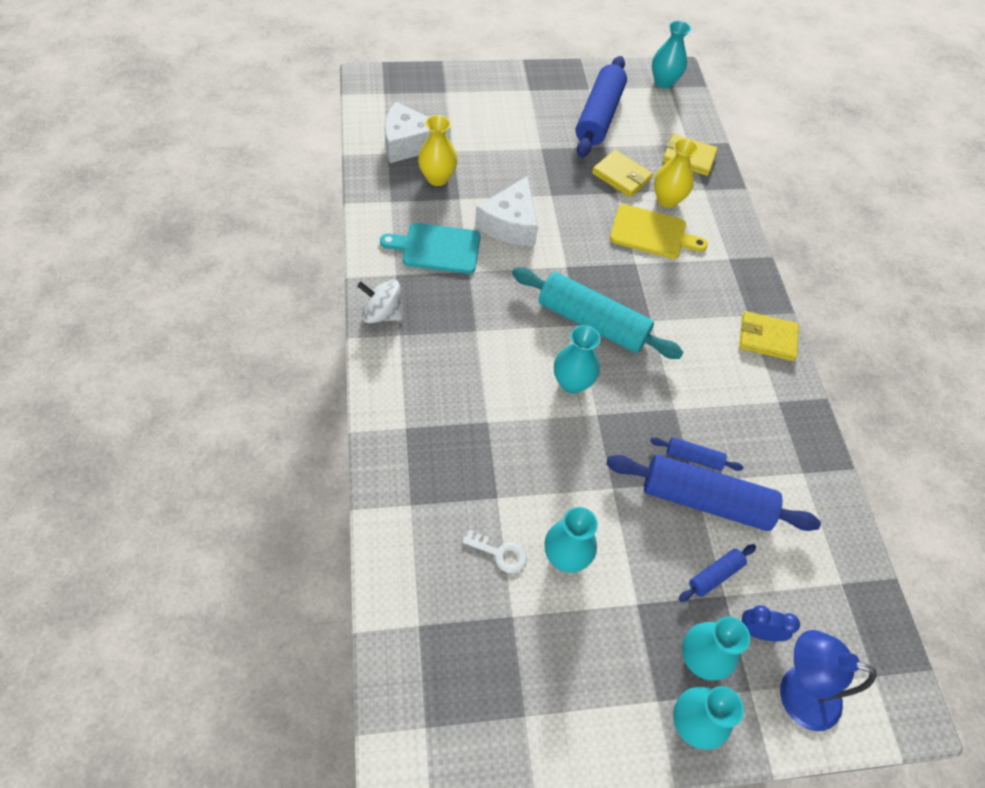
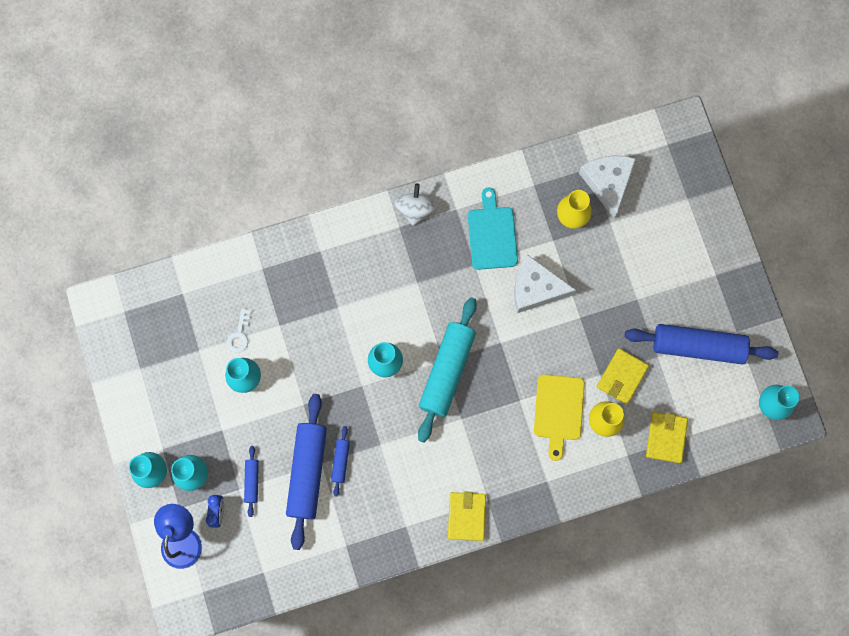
camera: 85 degrees right, 20 degrees up
(715, 575) = (252, 481): blue rolling pin -> blue rolling pin turned 45 degrees clockwise

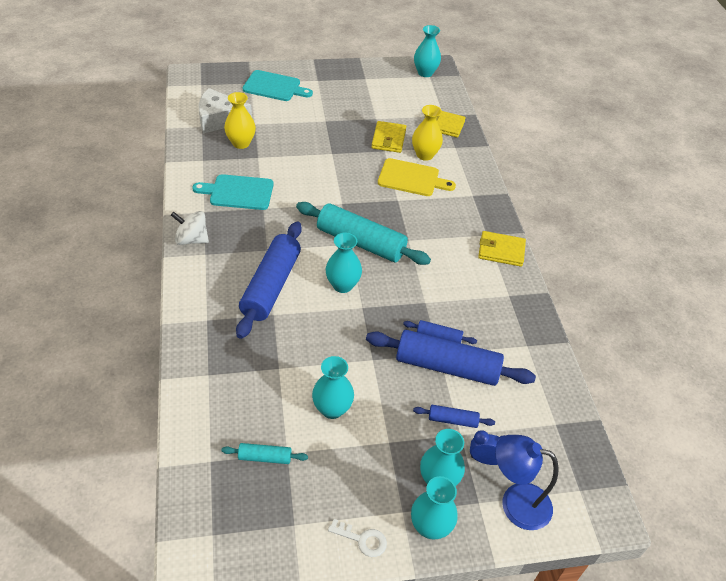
camera: 85 degrees left, 30 degrees down
(192, 334) = (265, 457): none -> turquoise rolling pin
(239, 335) = (279, 408): white key -> white key (362, 539)
(536, 288) = (298, 174): white cheese -> none
(622, 376) = (388, 139): yellow wallet -> yellow wallet turned 60 degrees clockwise
(686, 228) = (274, 87): none -> turquoise cutting board
(698, 346) = (372, 97): blue rolling pin -> blue rolling pin (271, 286)

